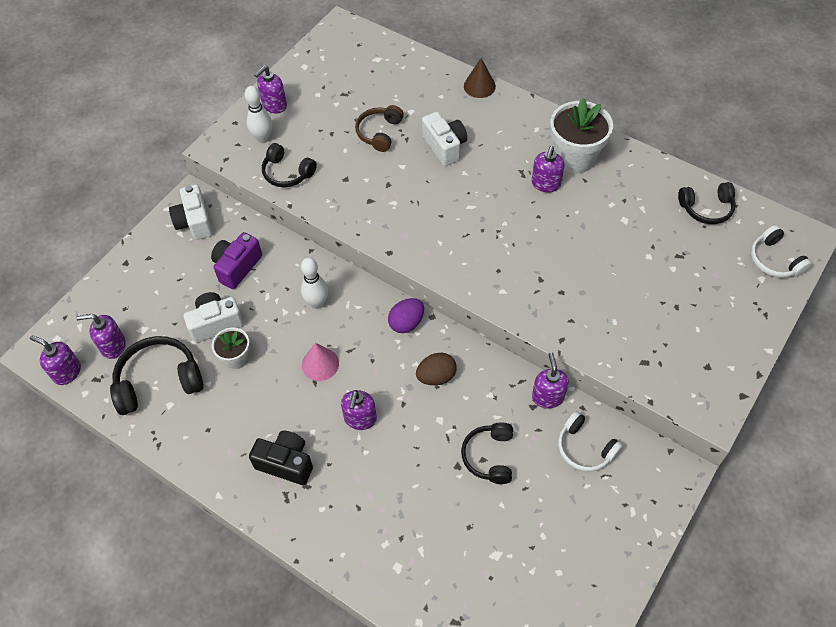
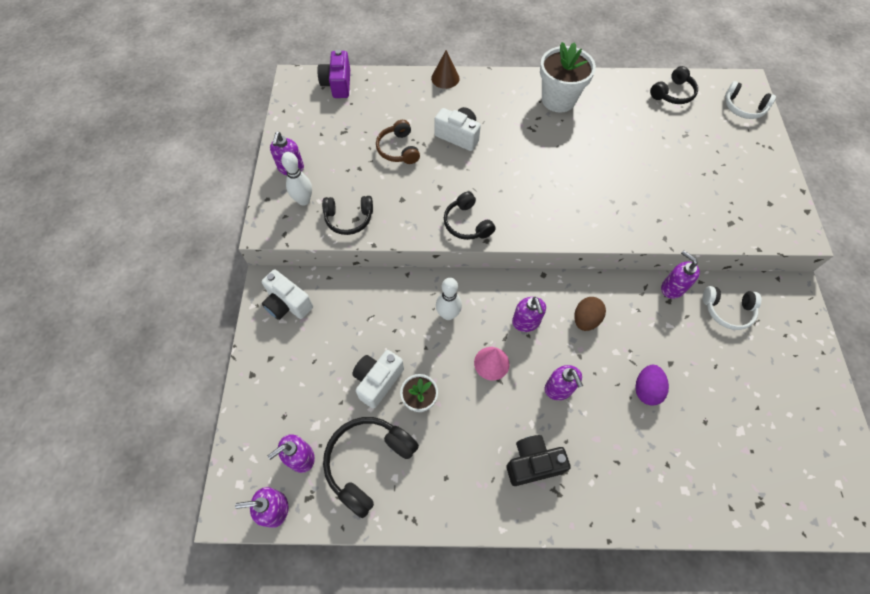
camera: 35 degrees left, 5 degrees up
(237, 267) = (357, 322): purple camera -> purple camera (337, 84)
(406, 323) = (529, 290): purple egg -> purple egg (646, 389)
(489, 456) = (672, 358): black headphones -> black headphones (467, 223)
(545, 184) = (555, 128): purple soap dispenser -> purple soap dispenser (526, 322)

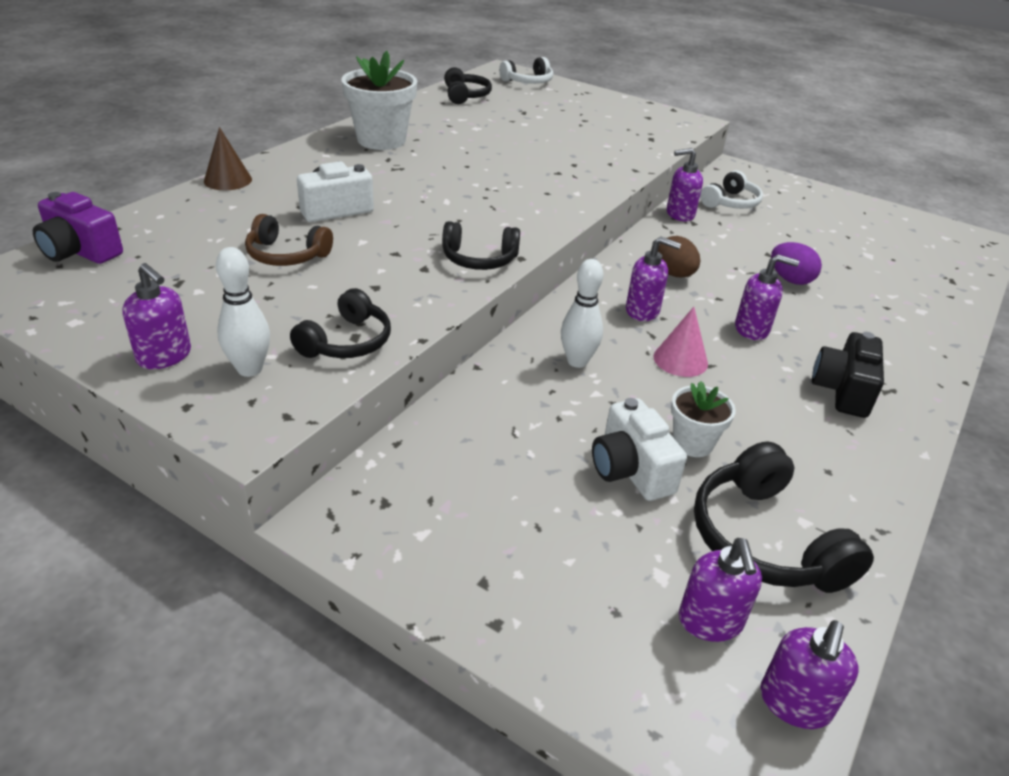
camera: 60 degrees left, 25 degrees down
(288, 304) = (395, 512): white camera -> none

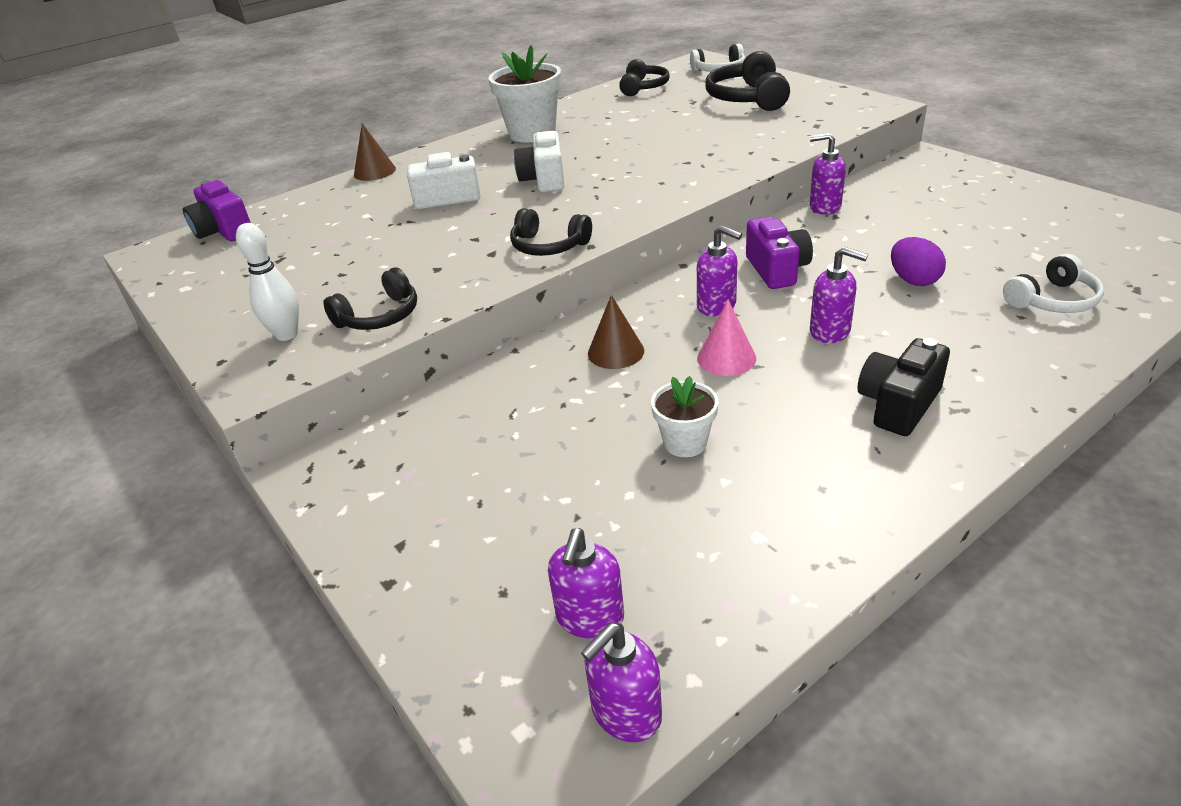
camera: 25 degrees right, 0 degrees up
(164, 356) = (230, 319): purple soap dispenser -> none
(286, 255) = (379, 238): brown headphones -> none
(577, 361) = (615, 352): white bowling pin -> brown cone
(630, 470) = (602, 462): white camera -> white camera (544, 180)
(674, 274) = (777, 270): brown egg -> purple camera
(731, 202) = (895, 195): white headphones -> white headphones (1052, 300)
(764, 540) = (700, 548): black headphones -> black headphones (747, 98)

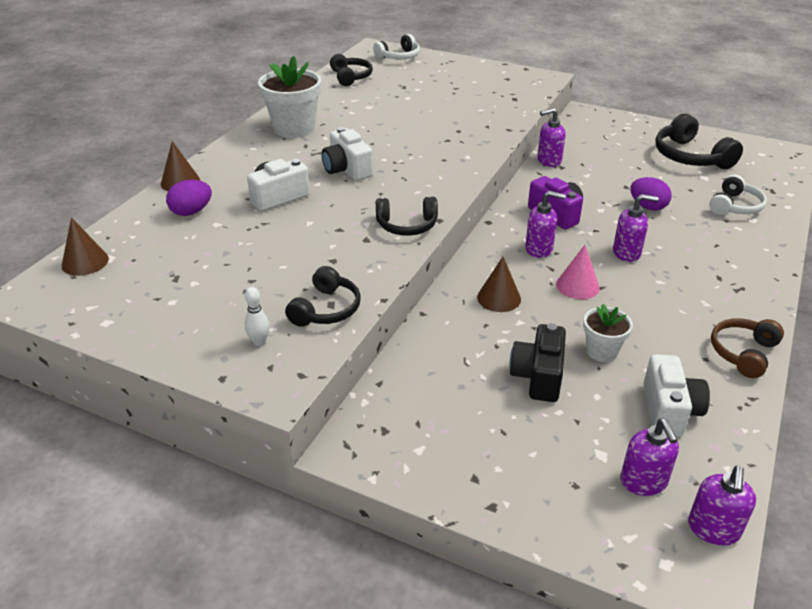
camera: 30 degrees left, 0 degrees up
(224, 231) = (85, 262): purple camera -> brown cone
(287, 334) = (259, 342): white bowling pin -> white bowling pin, size x0.64
(356, 200) = (191, 212): none -> purple egg
(707, 539) = (669, 410): none -> white camera
(747, 98) = (444, 80): black headphones -> black headphones (690, 157)
(886, 495) = (743, 353): none -> brown headphones
(898, 405) = (705, 294): black camera -> black camera (538, 376)

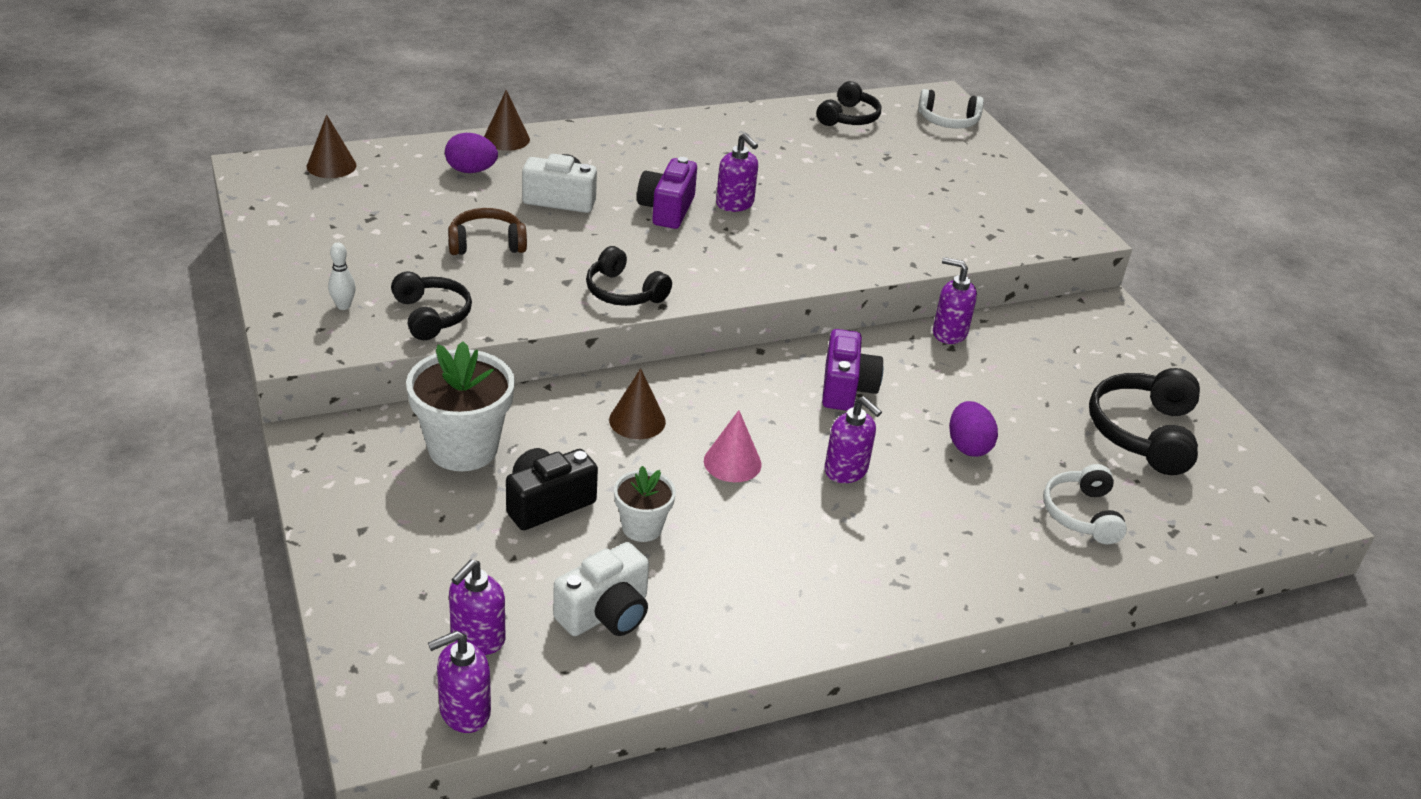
camera: 40 degrees right, 0 degrees up
(294, 128) = (691, 142): white flower pot -> white flower pot (463, 448)
(326, 309) = (432, 315): black headphones -> black headphones turned 90 degrees counterclockwise
(347, 169) = (667, 210): white camera -> purple camera
(539, 249) = (761, 407): purple soap dispenser -> purple soap dispenser (735, 204)
(735, 206) = (1081, 514): white headphones -> white headphones turned 105 degrees clockwise
(743, 353) = (776, 631): brown headphones -> brown headphones (486, 243)

